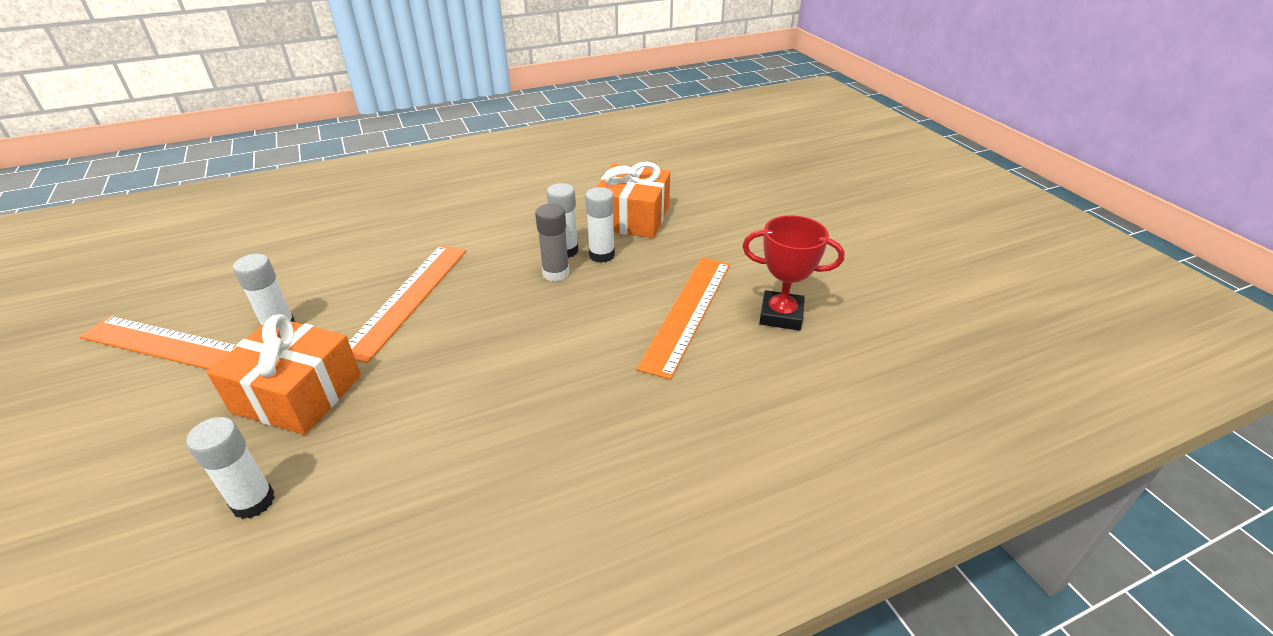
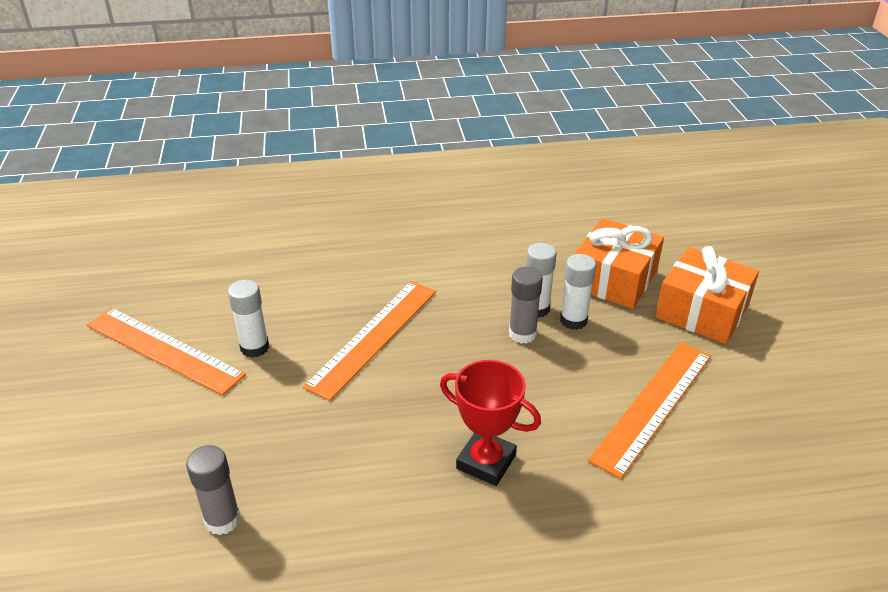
camera: 15 degrees right, 0 degrees up
(253, 502) = (222, 520): white glue stick -> grey glue stick
(297, 394) = (266, 420): orange gift -> orange gift (702, 311)
(781, 315) = (755, 428): red trophy -> red trophy (486, 462)

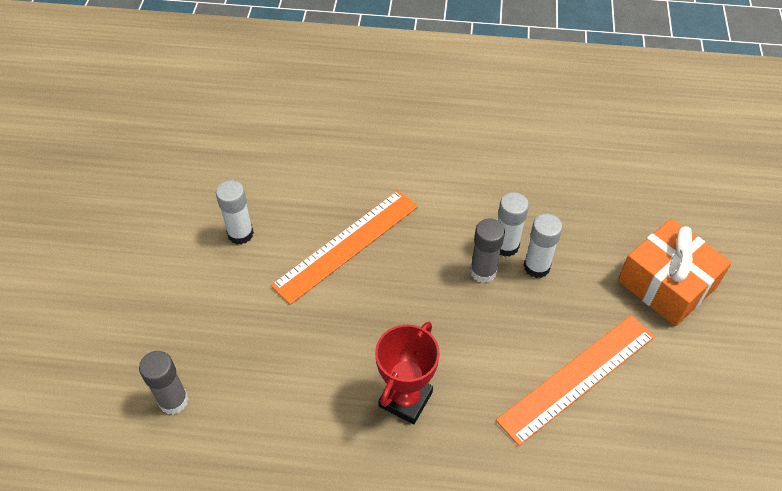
camera: 15 degrees right, 15 degrees up
(164, 349) = (164, 219): orange ruler -> none
(486, 462) = (405, 399): red trophy -> red trophy turned 75 degrees clockwise
(614, 279) = (593, 227): orange gift -> none

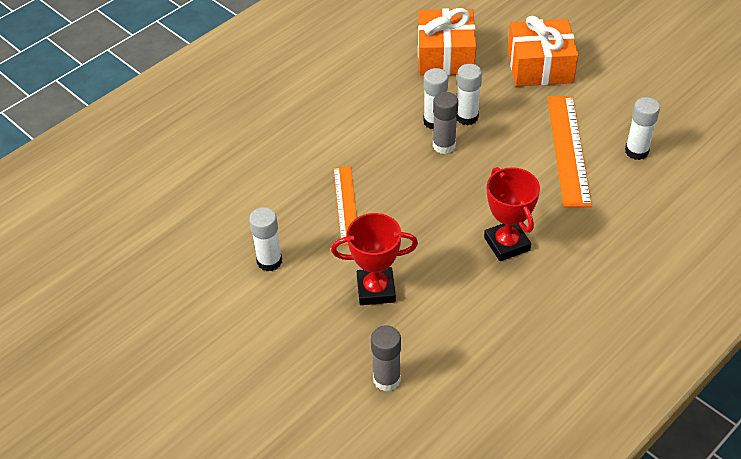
camera: 50 degrees left, 5 degrees down
(267, 328) = (376, 290): none -> red trophy
(346, 245) = (346, 204): orange ruler -> orange ruler, size x0.65
(598, 201) = (445, 56): none -> orange gift
(637, 443) = (636, 151): none -> white glue stick

